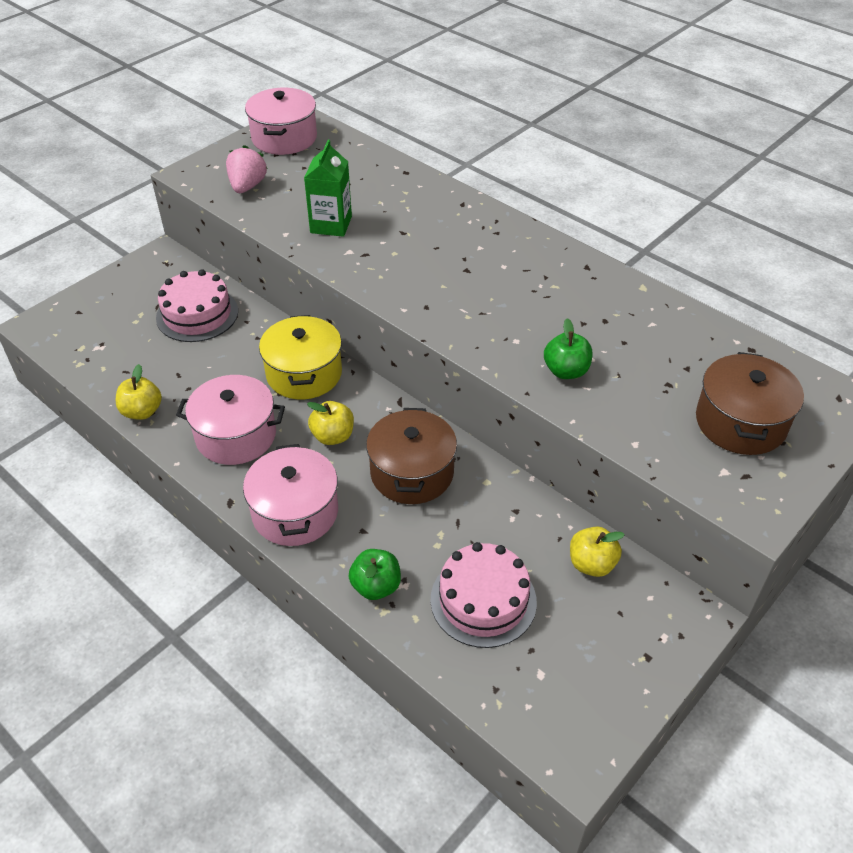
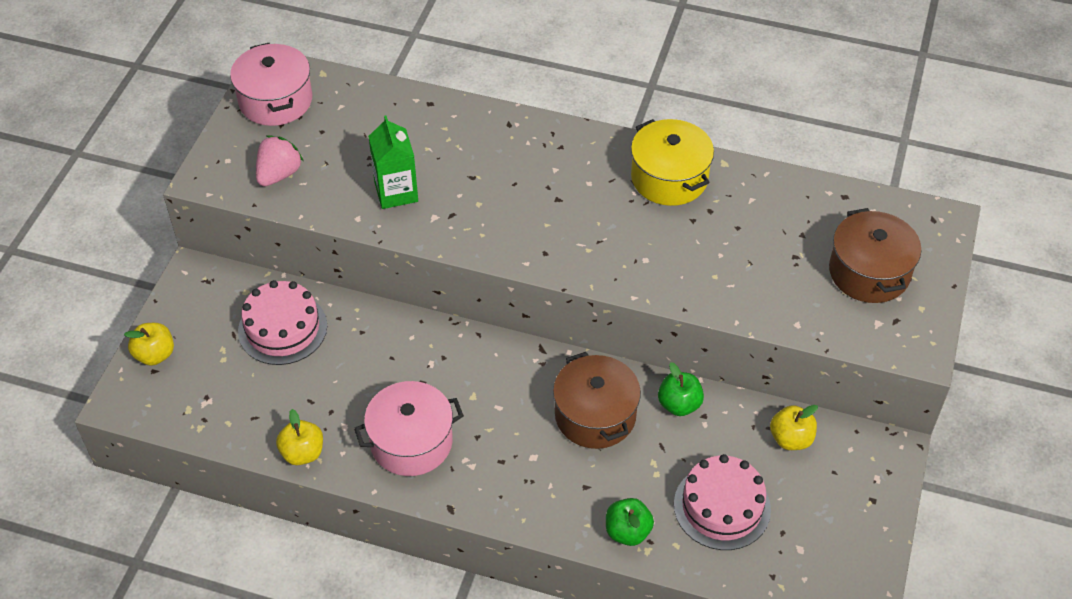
camera: 25 degrees left, 5 degrees up
(247, 186) = (279, 174): pink strawberry -> pink strawberry turned 45 degrees clockwise
(295, 512) = (515, 494): pink pot -> none
(304, 373) = (434, 353): yellow pot -> yellow pot (669, 178)
(333, 436) = (502, 407): yellow apple -> yellow apple (155, 354)
(566, 371) = (705, 275): green apple -> green apple (679, 404)

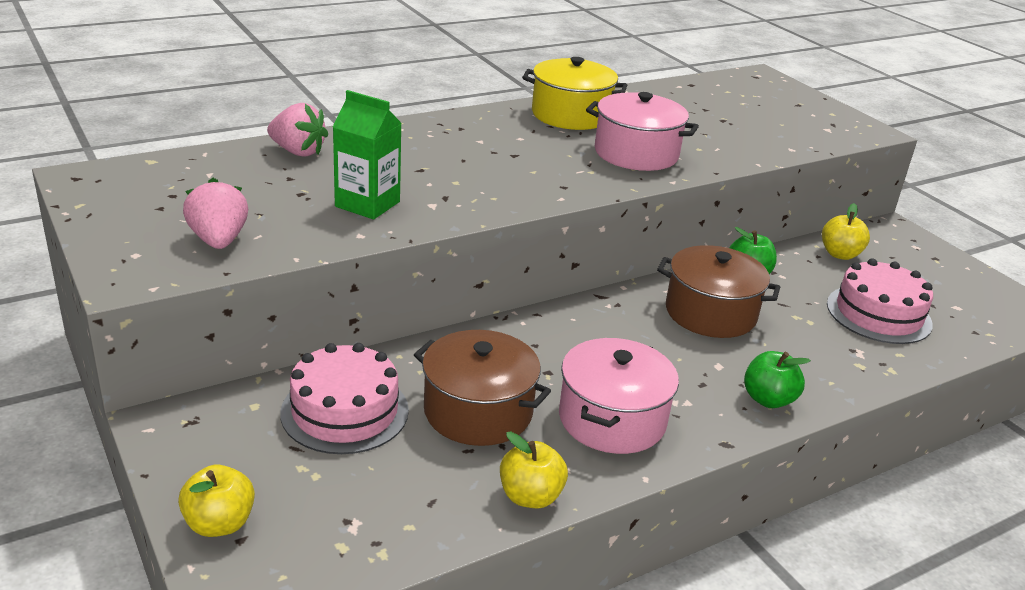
camera: 50 degrees left, 20 degrees down
(275, 100) = (125, 194): pink pot -> pink pot (636, 153)
(417, 112) = (298, 152): none -> pink strawberry
(627, 532) = (860, 367): green apple -> green apple (768, 399)
(869, 272) = (774, 110): brown pot -> brown pot (478, 411)

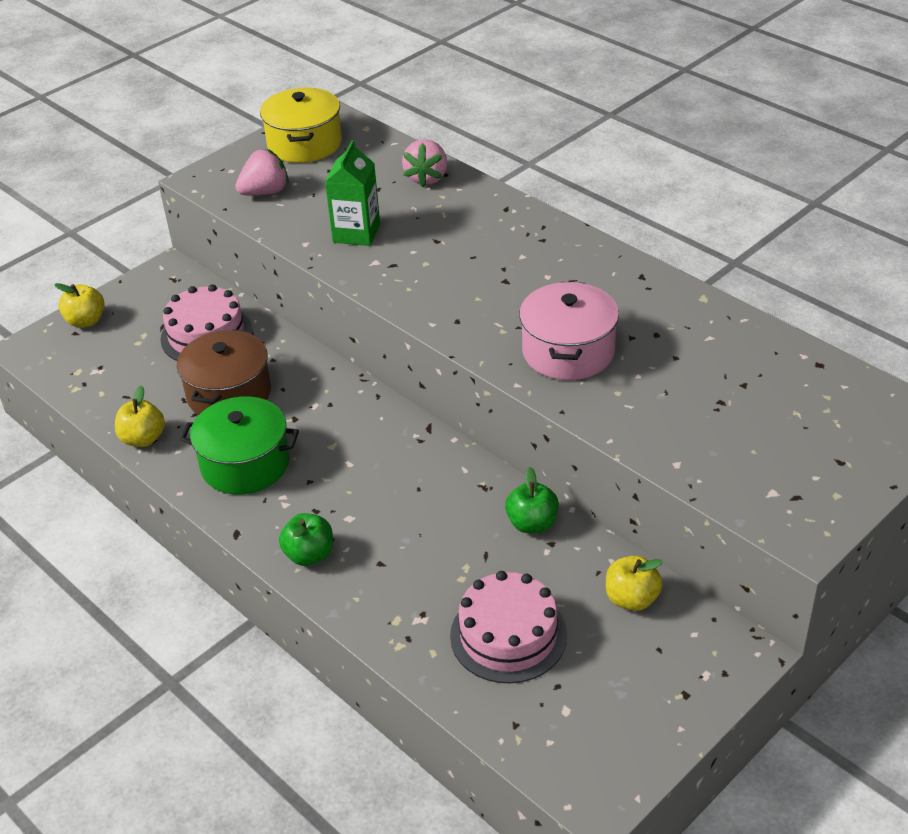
camera: 80 degrees right, 10 degrees up
(571, 115) = (634, 294): yellow pot -> yellow pot (304, 144)
(612, 419) = (245, 464): pink pot -> green pot
(710, 313) = (438, 503): brown pot -> none

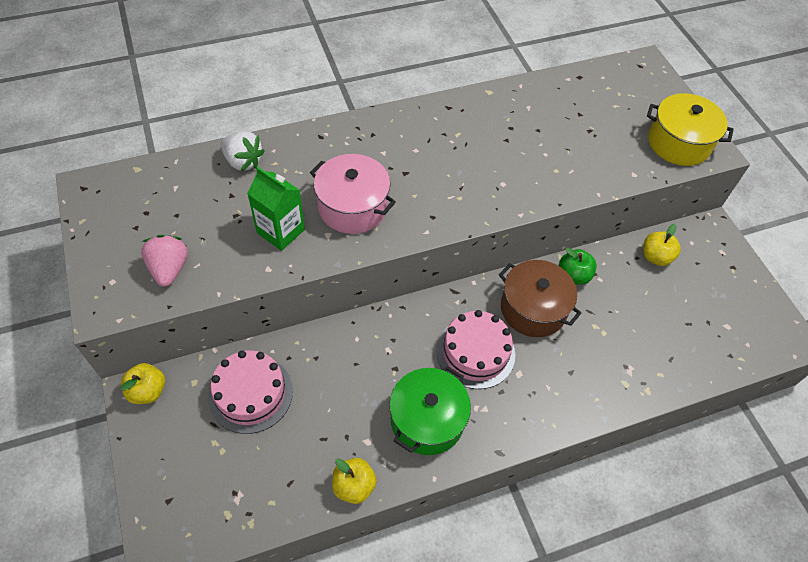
camera: 70 degrees left, 15 degrees up
(86, 321) = (157, 485): yellow apple -> yellow apple (148, 391)
(229, 394) = (338, 403): brown pot -> brown pot (533, 309)
(304, 144) = (120, 216): yellow pot -> yellow pot (678, 143)
(309, 555) = (544, 412): green apple -> none
(427, 178) = (243, 161): pink strawberry -> white strawberry
(508, 635) = (661, 328): pink cake -> pink cake (475, 352)
(568, 351) = (502, 175): pink pot -> pink pot (353, 207)

